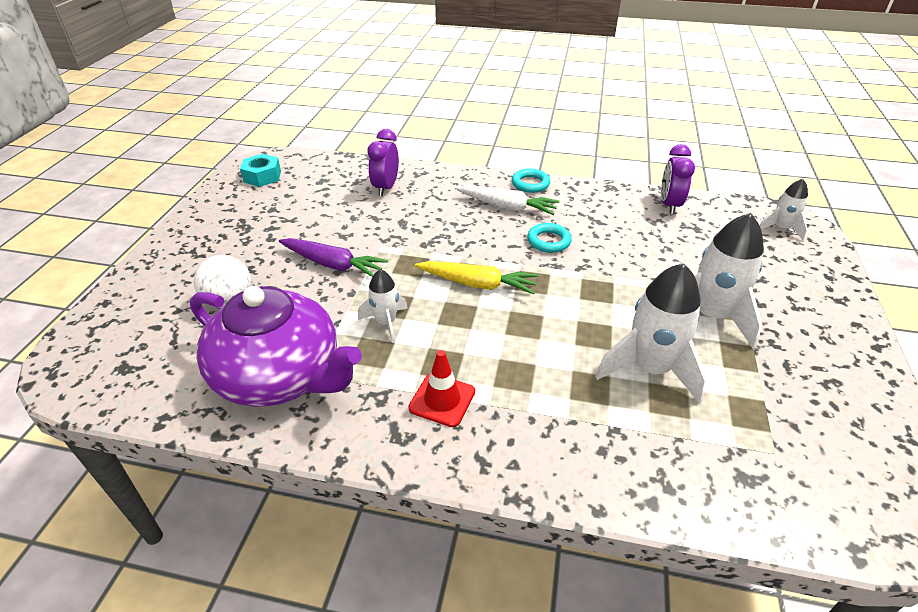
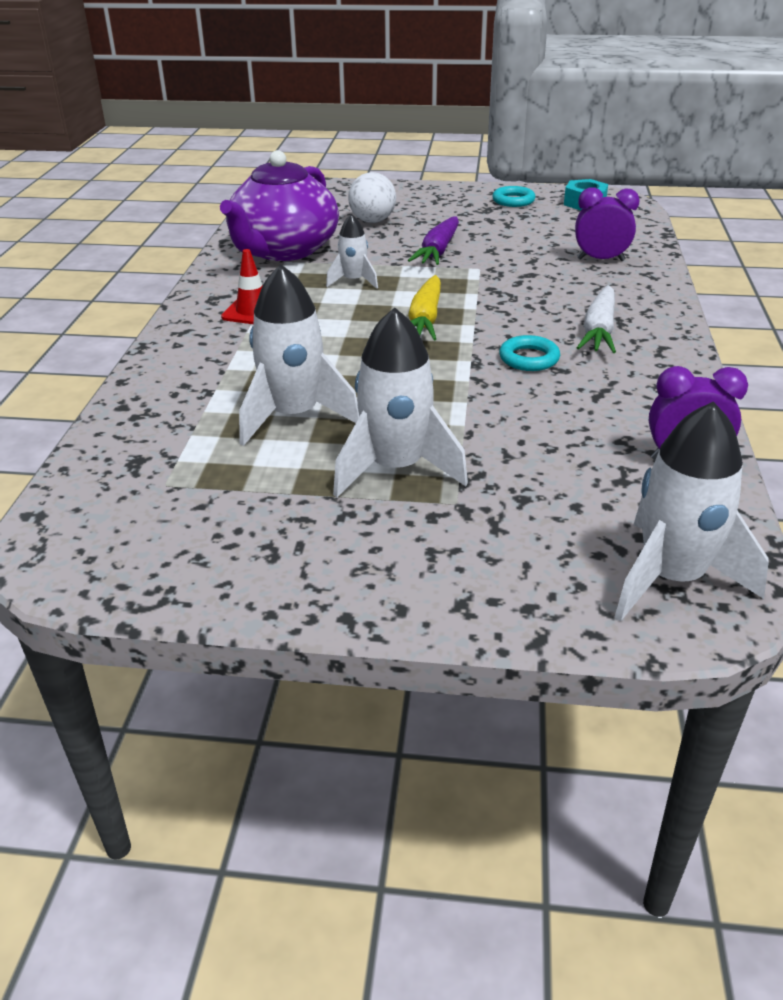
camera: 85 degrees right, 5 degrees down
(530, 184) = (673, 345): turquoise ring -> turquoise ring (513, 201)
(781, 228) = (672, 578): white rocket -> white rocket, size x1.81

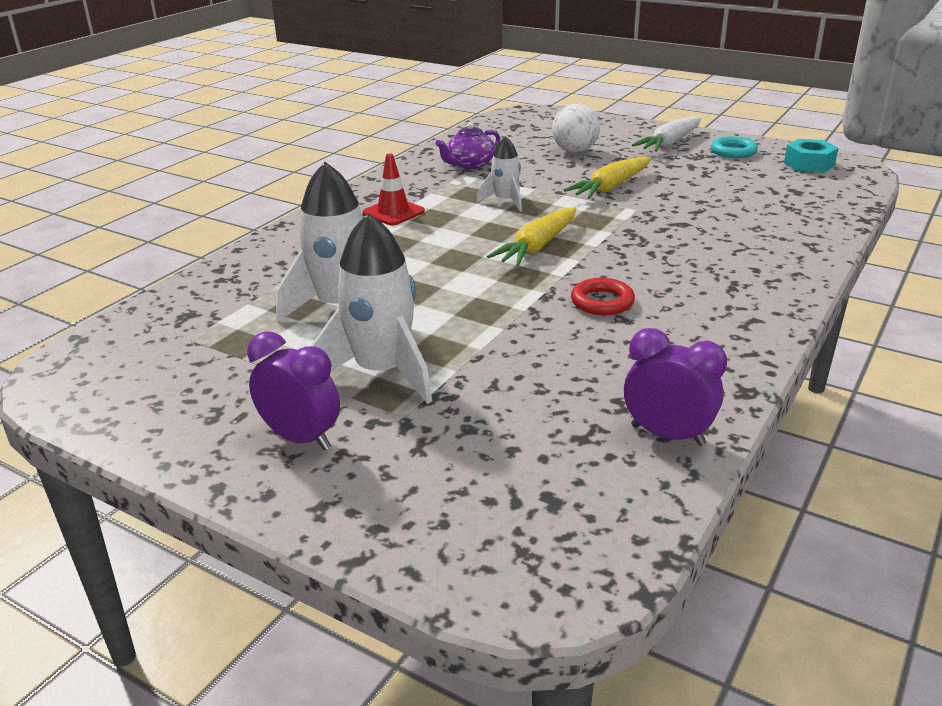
camera: 25 degrees right, 5 degrees down
(283, 250) = (470, 164): purple teapot -> purple teapot, size x0.47
(438, 251) = (610, 187): purple carrot -> yellow carrot
(529, 358) = (602, 302): turquoise ring -> red ring
(599, 330) = (701, 290): white carrot -> white carrot (669, 143)
(600, 260) = (771, 222): purple clock -> purple clock (301, 438)
(672, 578) = (539, 544): white rocket -> none

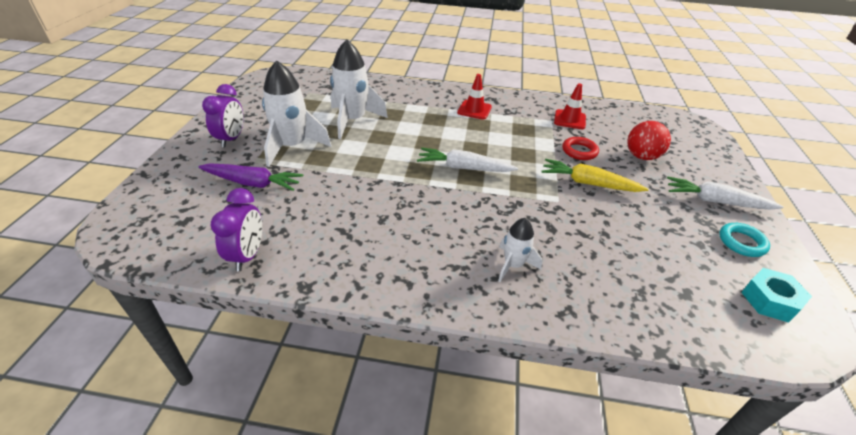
camera: 65 degrees right, 10 degrees up
(470, 164) = (569, 119): purple teapot -> red traffic cone
(474, 421) = (253, 183): none -> purple carrot
(505, 201) = (522, 144): white rocket -> white rocket (513, 265)
(537, 247) = (464, 168): yellow carrot -> white carrot
(575, 151) = (641, 156): white ball -> red ball
(602, 302) = (401, 206): red ring -> red ring (579, 151)

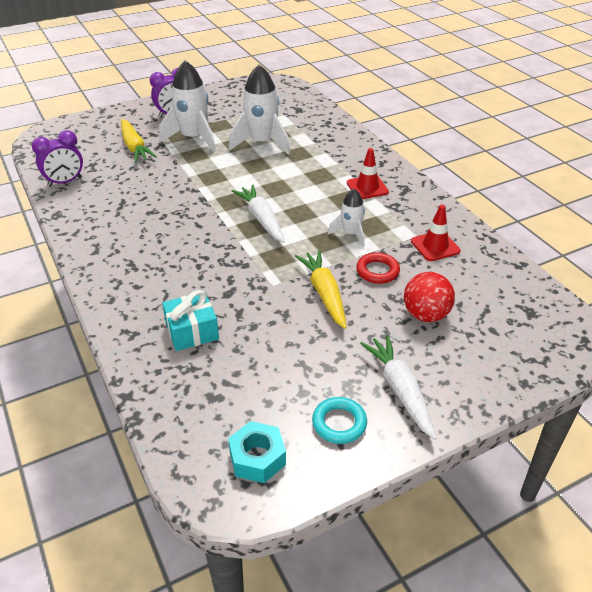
camera: 55 degrees right, 0 degrees up
(253, 183) = (134, 147): purple carrot -> yellow carrot
(513, 265) = (159, 289): white rocket -> white rocket (350, 234)
(590, 270) = (192, 331): none -> turquoise gift

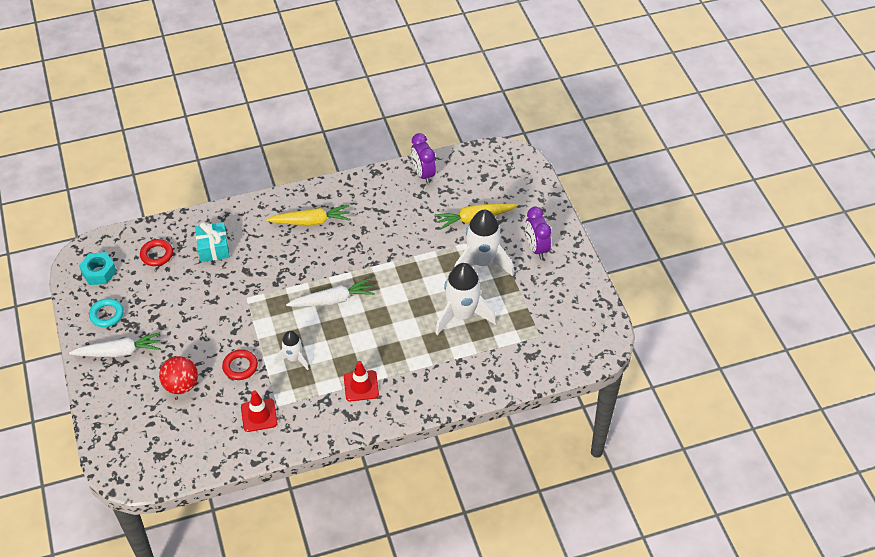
camera: 100 degrees right, 10 degrees up
(210, 391) = (157, 254): none -> red ring
(324, 293) = (226, 327): yellow carrot -> yellow carrot (311, 221)

